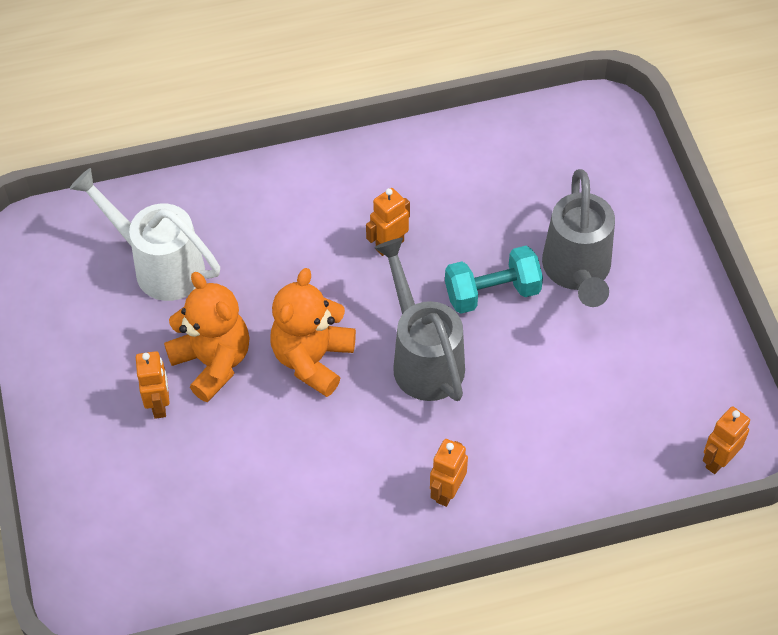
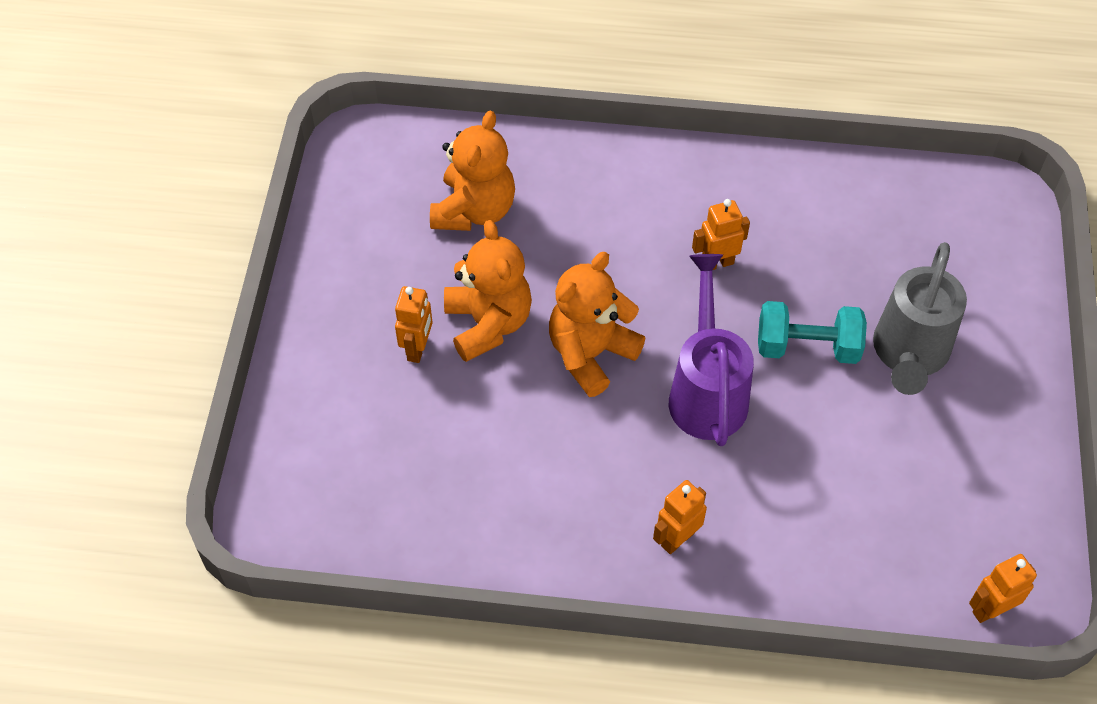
camera: 20 degrees right, 0 degrees up
(160, 265) = (474, 210): white watering can -> orange teddy bear
(423, 358) = (706, 391): grey watering can -> purple watering can

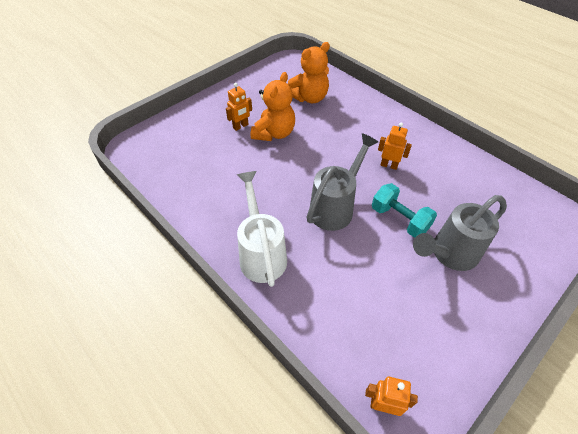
camera: 40 degrees right, 5 degrees down
(590, 354) = (301, 165): orange teddy bear -> none
(677, 539) = (261, 254): orange robot -> white watering can
(706, 391) = (335, 207): purple watering can -> grey watering can

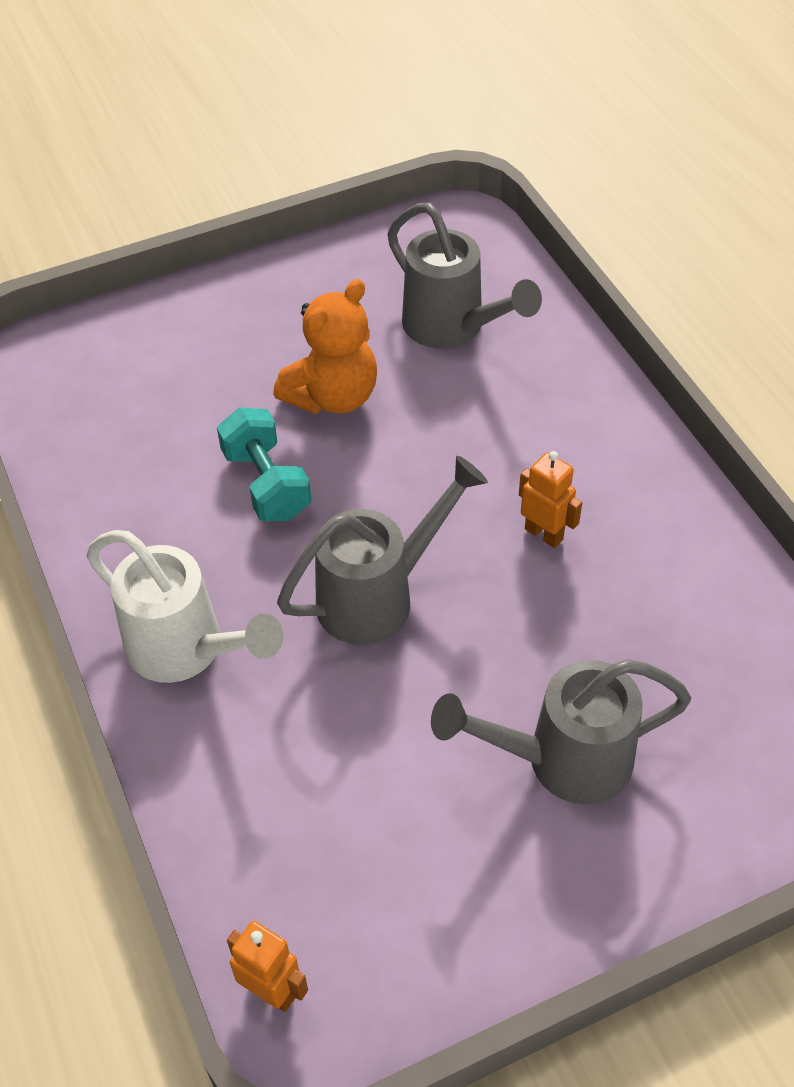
camera: 20 degrees right, 0 degrees up
(240, 126) = (269, 363): orange robot -> none
(261, 254) = (186, 650): white watering can -> white watering can turned 120 degrees clockwise
(309, 98) = (452, 328): orange teddy bear -> grey watering can
(399, 219) = (499, 659): turquoise dumbbell -> turquoise dumbbell (266, 484)

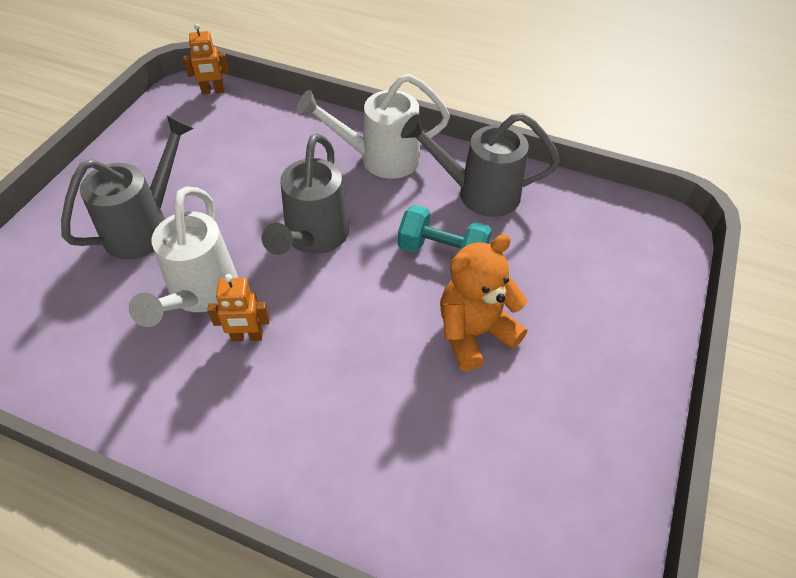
camera: 135 degrees right, 0 degrees up
(333, 396) = (474, 333): orange teddy bear -> orange teddy bear turned 60 degrees clockwise
(452, 328) = (462, 458): grey watering can -> grey watering can (478, 193)
(559, 614) = (200, 294): none -> white watering can

